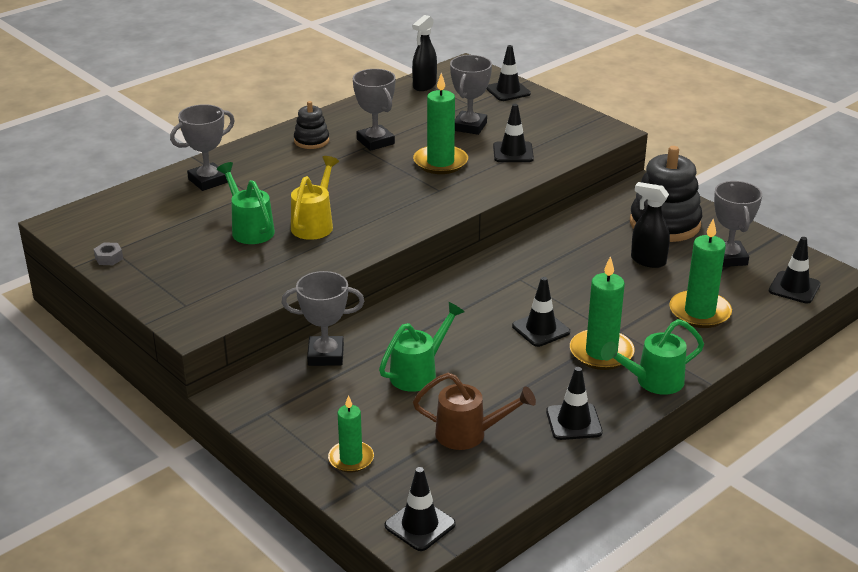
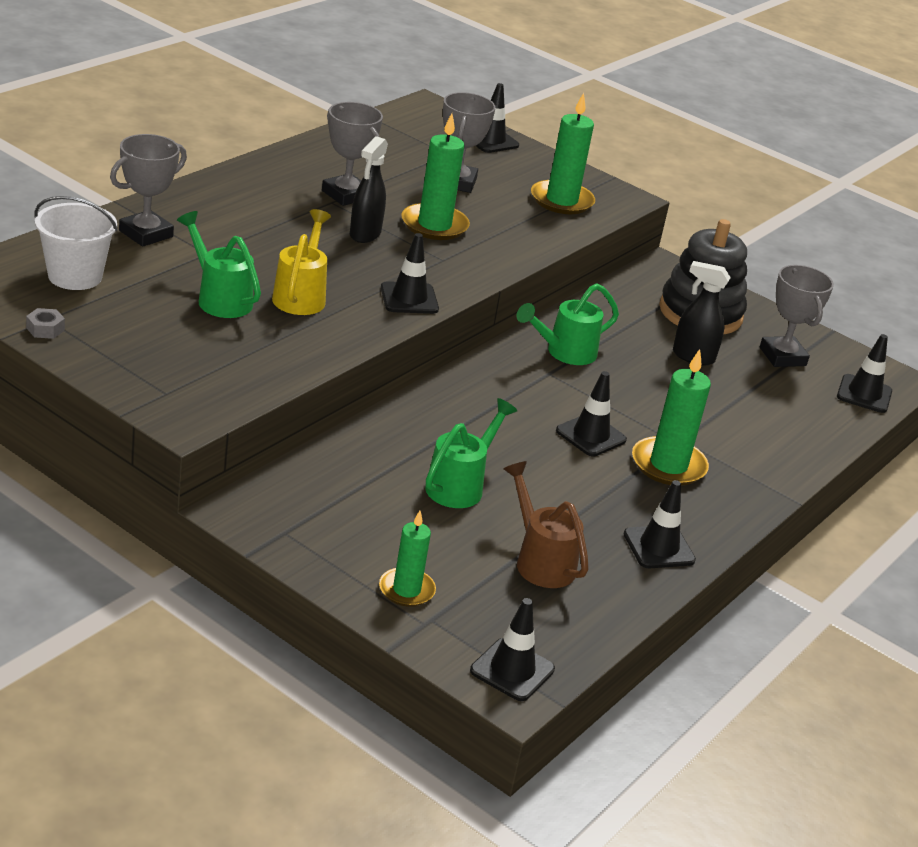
camera: 15 degrees left, 0 degrees up
(144, 216) = (75, 276): none -> white bucket
(311, 141) = (264, 189): black stacking toy -> none
(325, 355) = (339, 462): grey trophy -> none
(424, 86) = (386, 127): black spray bottle -> black spray bottle (365, 234)
(469, 434) = (540, 561): brown watering can -> brown watering can turned 120 degrees counterclockwise
(513, 152) = (518, 217): black traffic cone -> black traffic cone (409, 298)
(653, 381) = (736, 501): green watering can -> green watering can (564, 353)
(699, 312) = (767, 420): green candle -> green candle (561, 201)

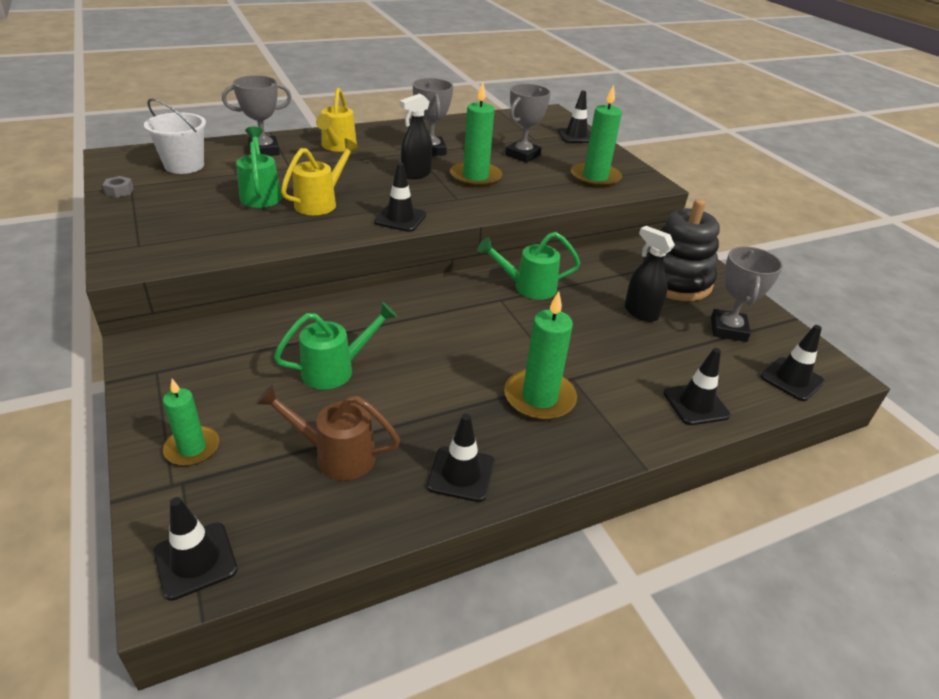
camera: 30 degrees right, 5 degrees up
(229, 210) = (337, 147): none -> yellow watering can
(540, 561) = (336, 455): brown watering can -> brown watering can turned 75 degrees counterclockwise
(591, 435) = (490, 355): black traffic cone -> black traffic cone (696, 404)

